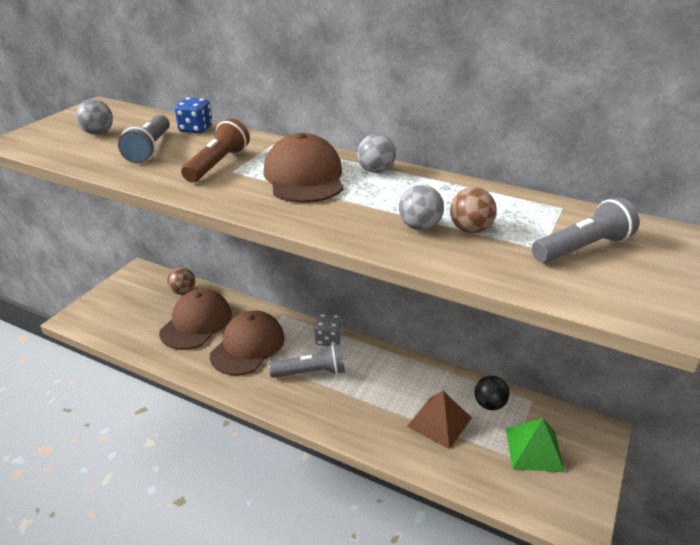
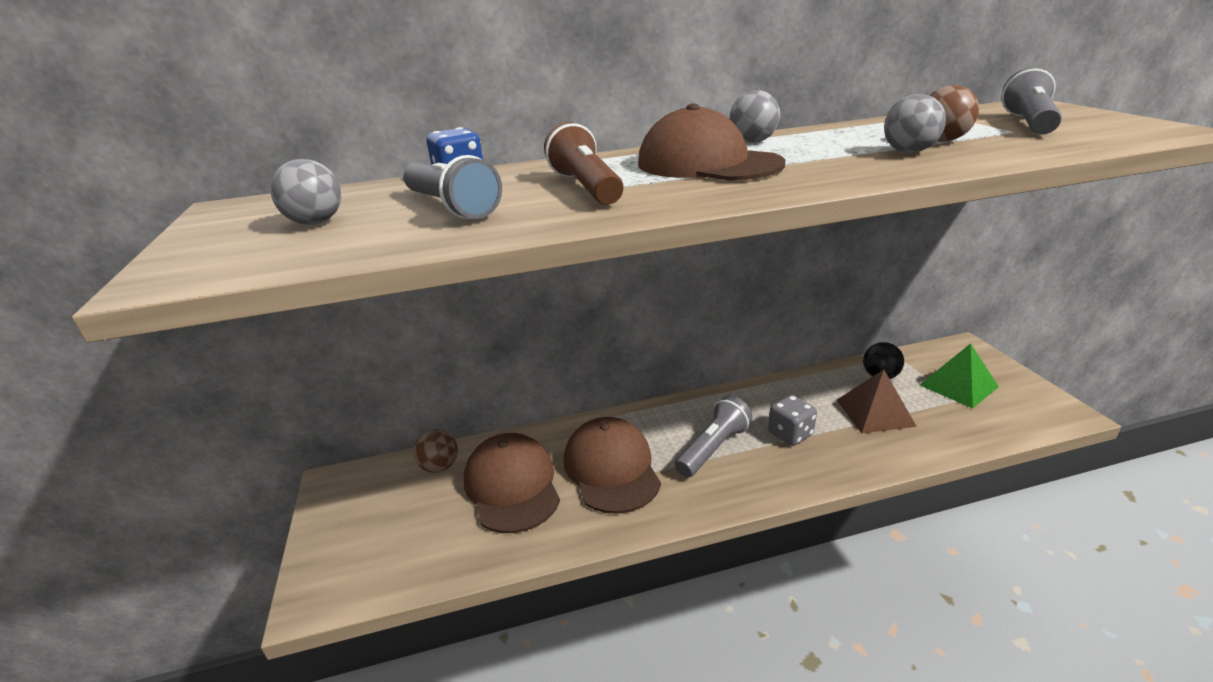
camera: 40 degrees left, 5 degrees down
(328, 339) = (679, 411): grey dice -> grey dice (790, 434)

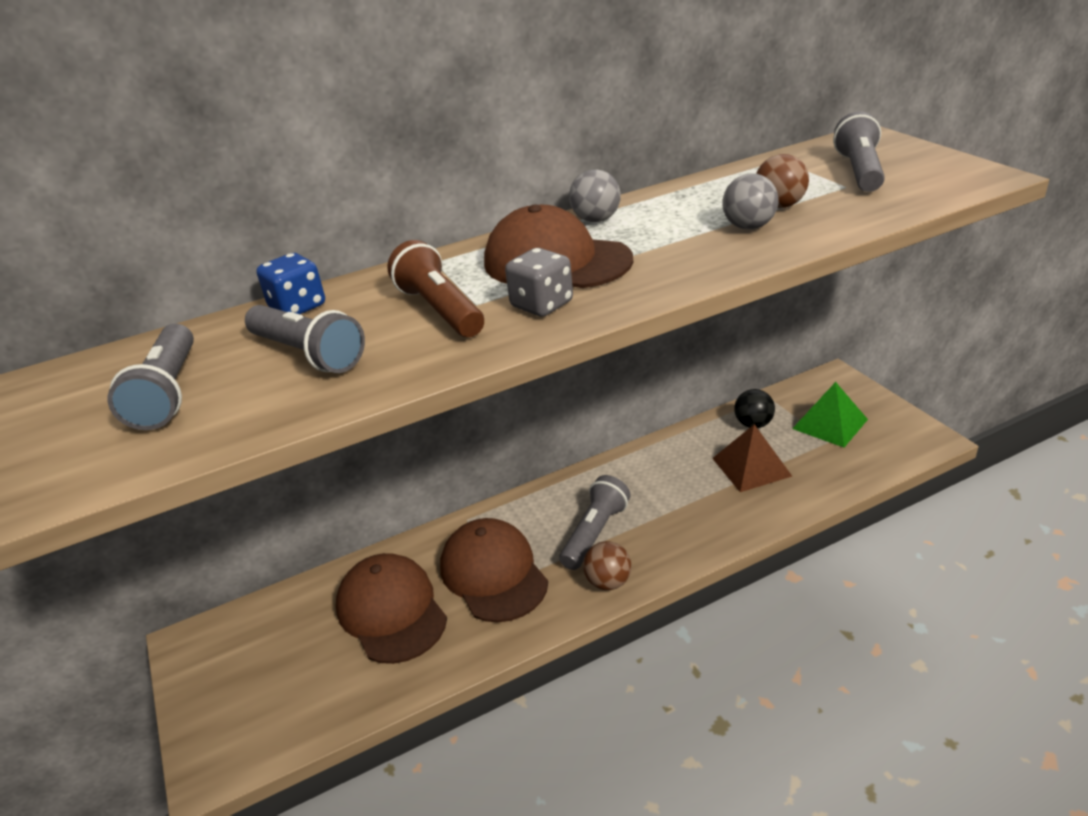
camera: 10 degrees left, 5 degrees up
(316, 222) = (168, 392): grey ball -> grey flashlight
(439, 467) = (304, 603): brown ball -> brown ball (608, 582)
(790, 434) = (670, 504): grey dice -> grey dice (542, 305)

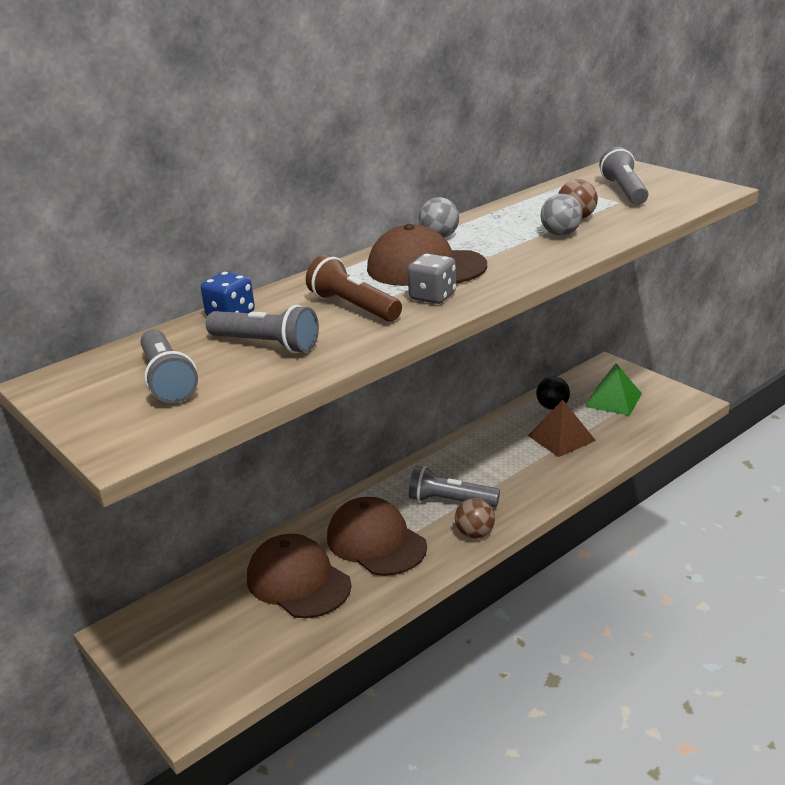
camera: 15 degrees left, 5 degrees down
(595, 533) = (450, 501): grey flashlight -> grey flashlight turned 90 degrees counterclockwise

